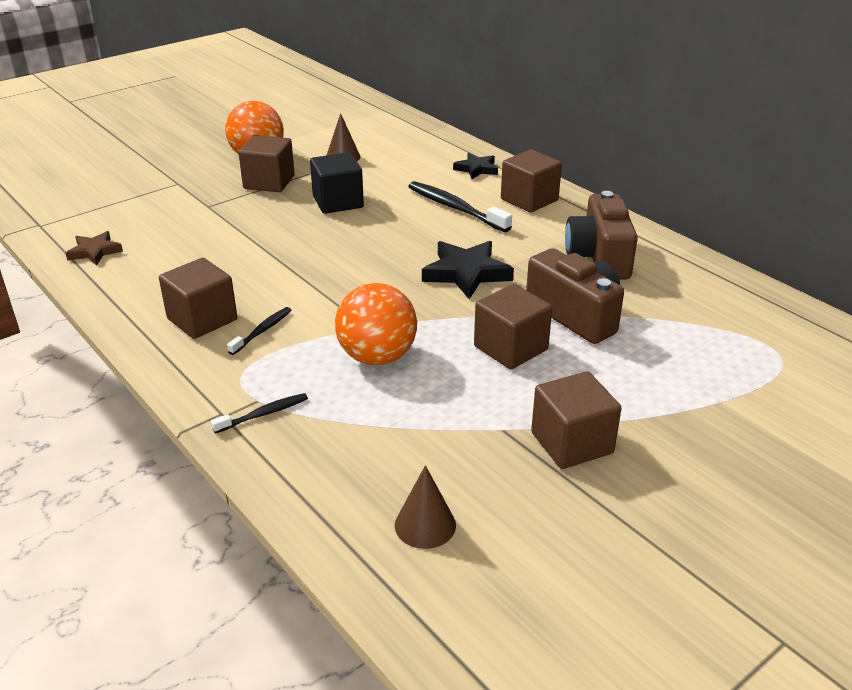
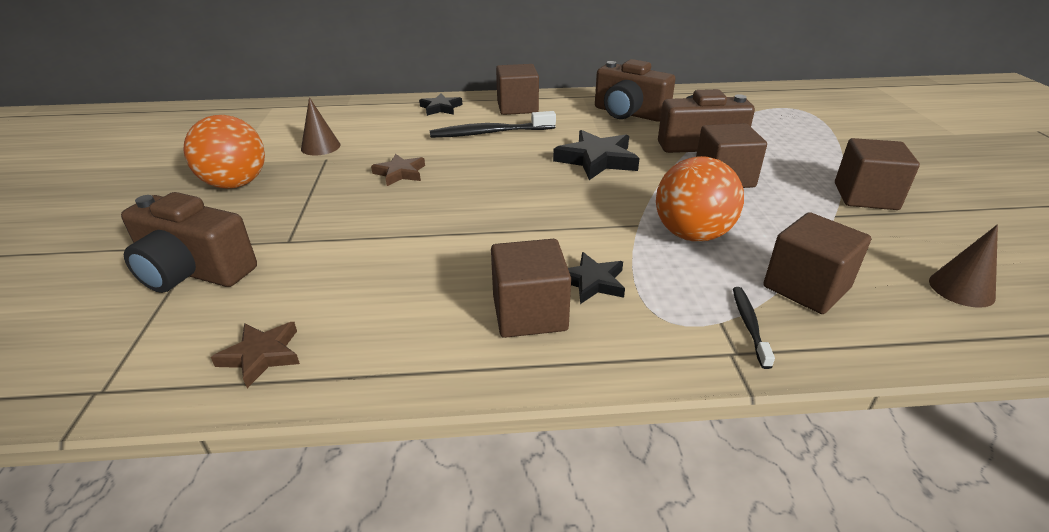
camera: 55 degrees left, 0 degrees up
(151, 196) = (194, 272): none -> brown camera
(262, 331) = (592, 282): black toothbrush -> black star
(269, 182) = (301, 193): brown cube -> brown cube (806, 287)
(338, 202) = (400, 173): black cube -> brown star

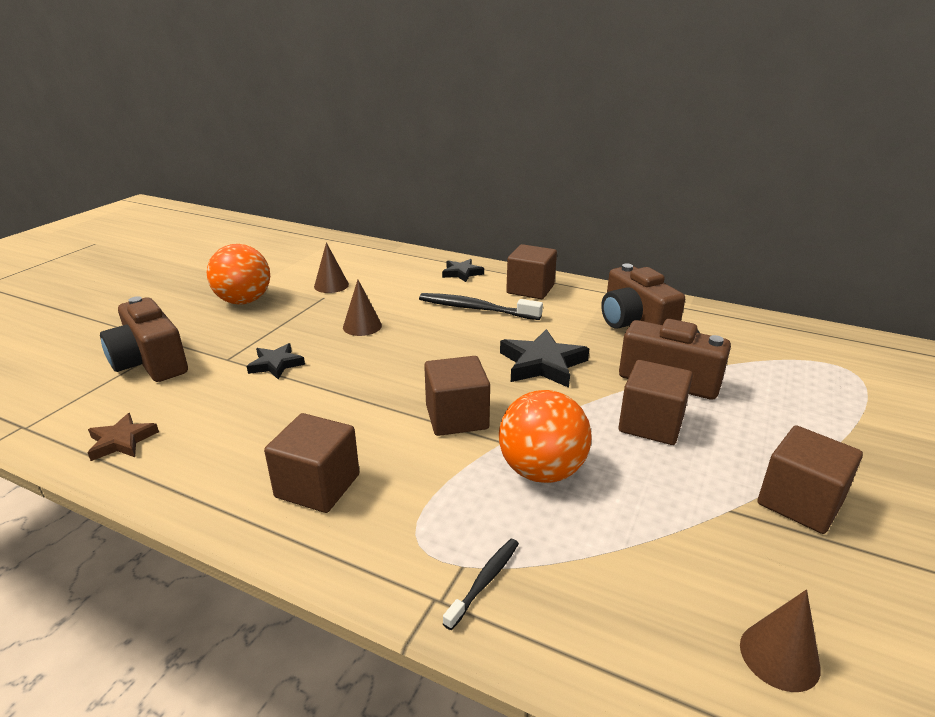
camera: 30 degrees right, 5 degrees down
(400, 173) = (362, 326): brown star -> brown cone
(592, 282) = (397, 479): black star -> black star (276, 364)
(806, 287) = (590, 571): brown cube -> brown cube (457, 417)

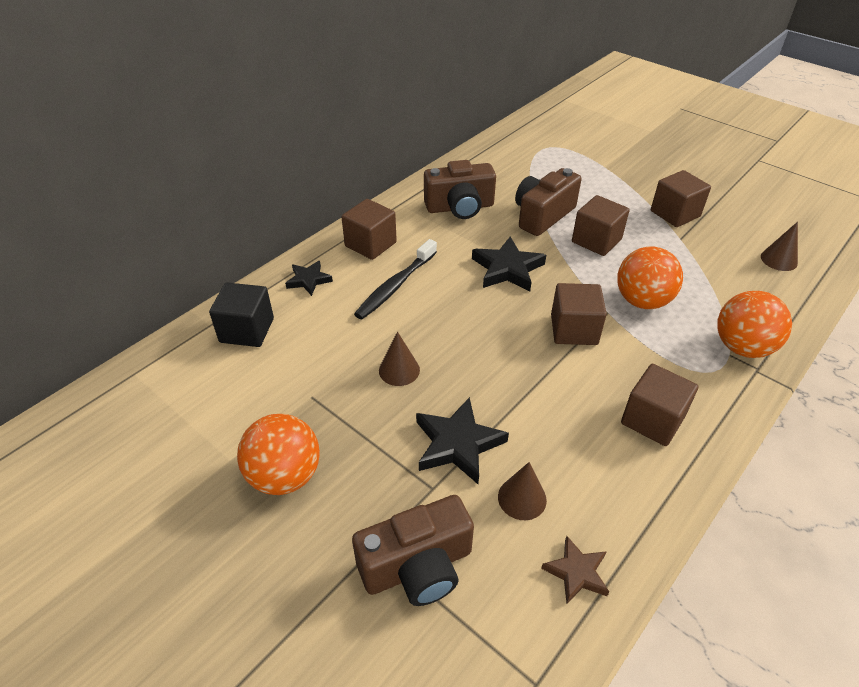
camera: 75 degrees left, 15 degrees up
(276, 364) = (457, 444): black star -> black star, size x1.64
(331, 285) = (282, 388): brown cone -> brown cone (522, 498)
(390, 263) = (247, 330): none -> black cube
(484, 582) = (742, 347): black toothbrush -> orange ball

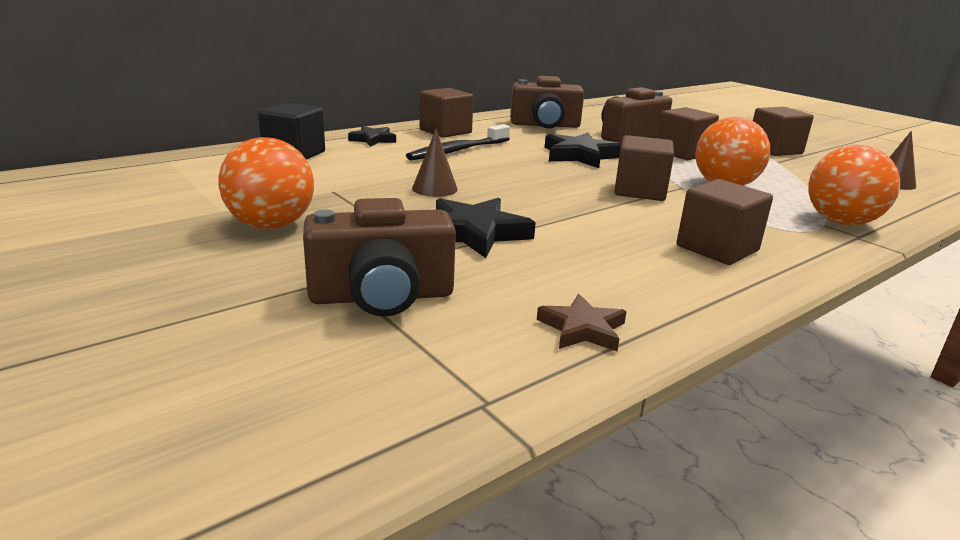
camera: 10 degrees right, 20 degrees down
(522, 498) = (534, 273): brown cone -> none

